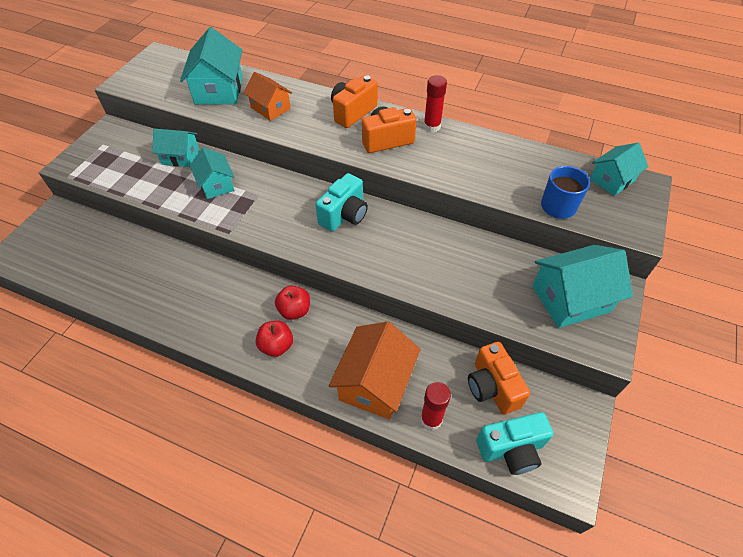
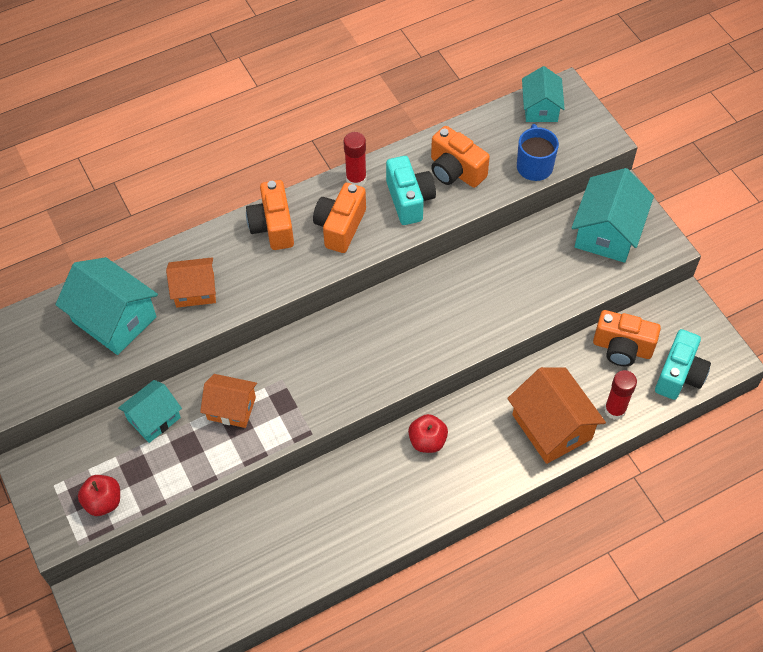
camera: 50 degrees left, 5 degrees up
(216, 184) = (231, 408): turquoise house -> orange house
(276, 346) = (454, 478): red apple -> red apple (103, 502)
(344, 215) = (376, 325): turquoise camera -> turquoise camera (409, 200)
(499, 168) = (455, 171): none -> orange camera

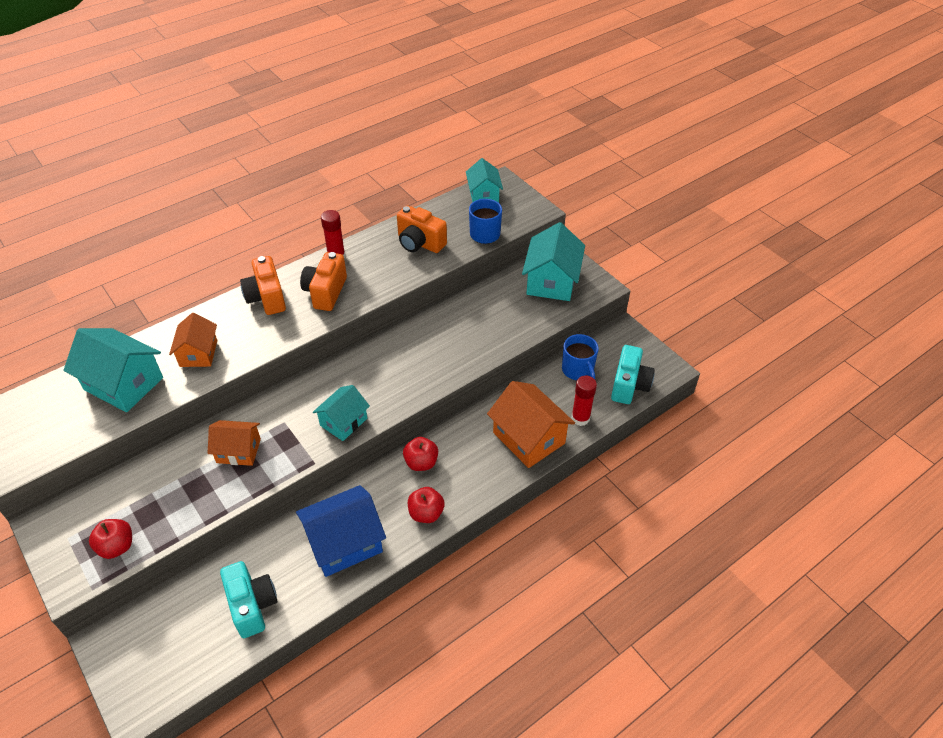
camera: 10 degrees left, 10 degrees down
(154, 418) = (165, 468): turquoise house -> turquoise house (343, 422)
(195, 290) = (198, 353): orange house -> orange house turned 75 degrees counterclockwise
(336, 523) = (344, 543): none -> blue house
(409, 200) = (383, 267): turquoise camera -> turquoise camera (252, 605)
(426, 502) = (426, 513): none -> red apple
(622, 348) = (578, 370): orange camera -> blue mug

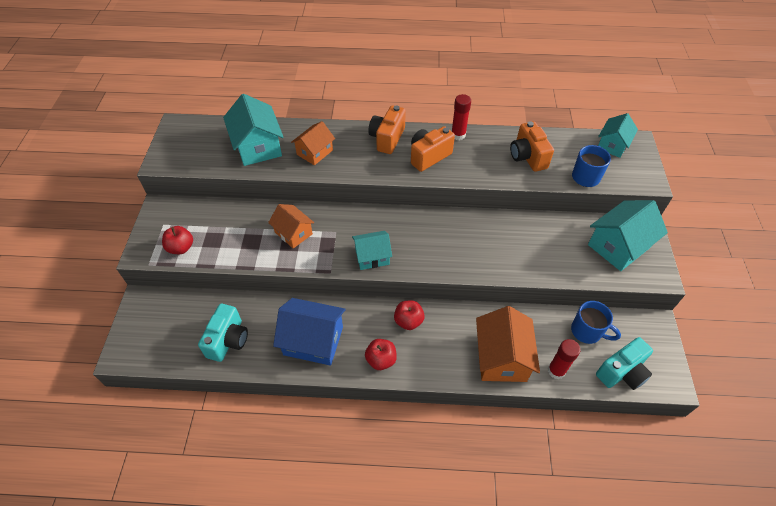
camera: 40 degrees right, 5 degrees up
(578, 370) = (587, 331): blue mug -> blue mug turned 75 degrees counterclockwise

